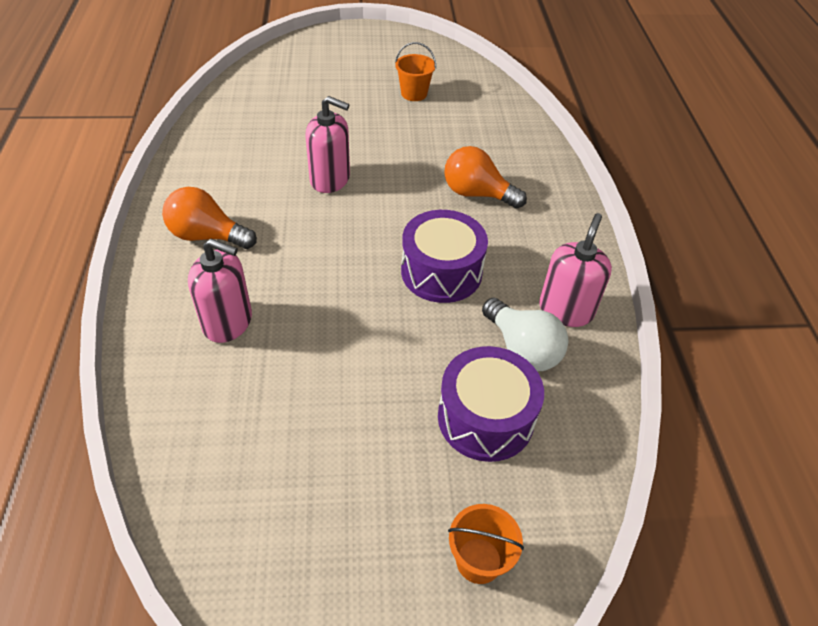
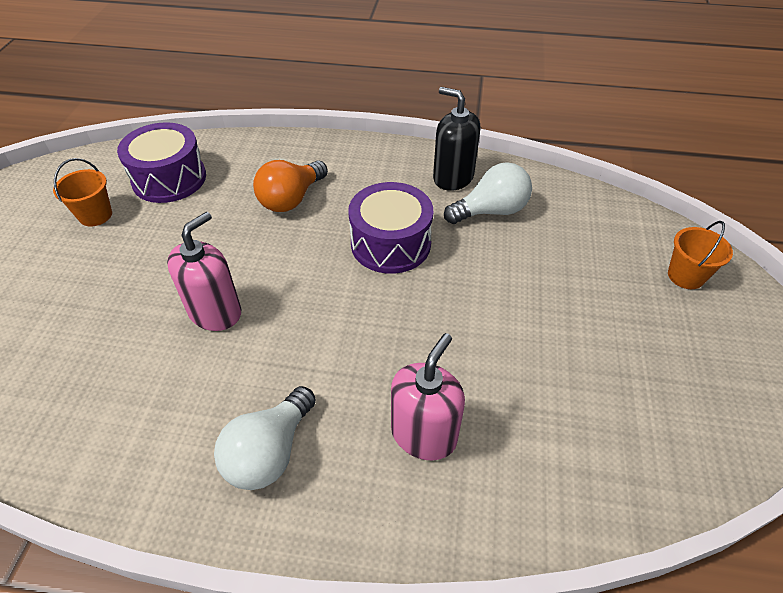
camera: 75 degrees left, 0 degrees up
(207, 236) = (269, 452): orange light bulb -> white light bulb
(485, 418) = (559, 247): purple drum -> purple drum (169, 179)
(566, 310) = (453, 177): pink soap dispenser -> black soap dispenser

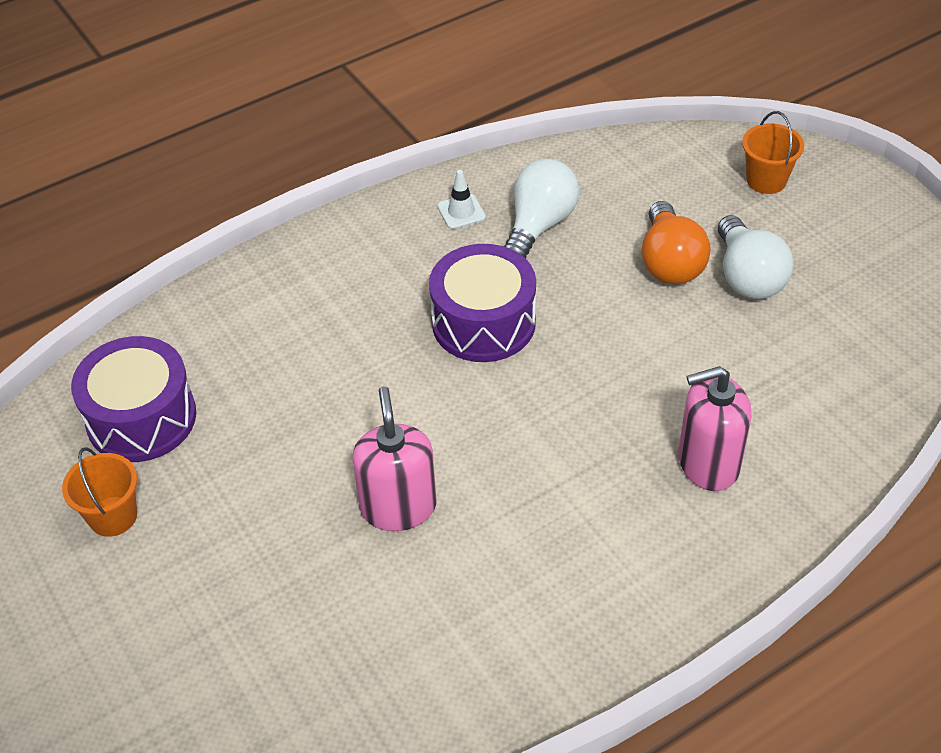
camera: 40 degrees left, 0 degrees up
(269, 452) = (606, 573): white light bulb -> white light bulb (748, 277)
(291, 199) = (320, 346): orange light bulb -> orange light bulb (670, 262)
(424, 434) = (708, 463): pink soap dispenser -> pink soap dispenser turned 90 degrees counterclockwise
(453, 177) = (461, 212): black soap dispenser -> white traffic cone

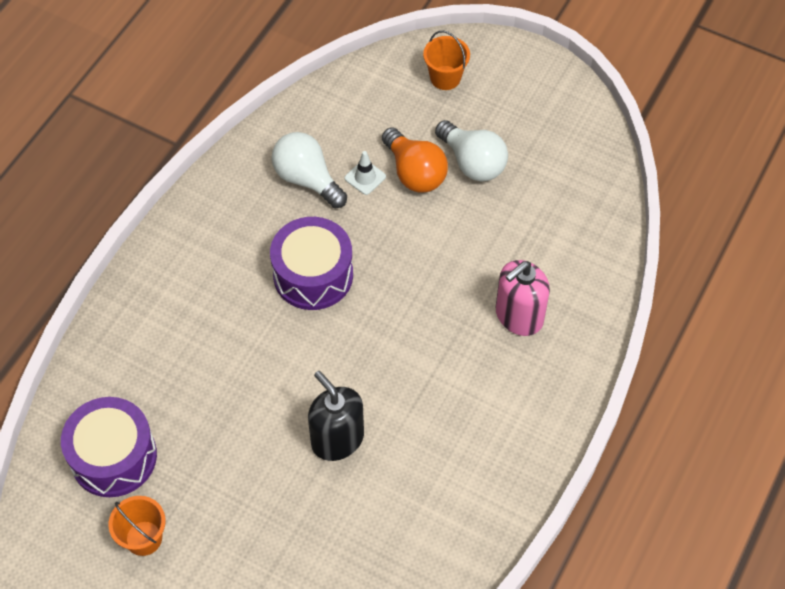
camera: 30 degrees left, 10 degrees up
(398, 507) = (337, 439): pink soap dispenser -> black soap dispenser
(461, 212) = (244, 191): white traffic cone -> white traffic cone (365, 177)
(539, 225) = (307, 179): white light bulb -> white light bulb turned 45 degrees counterclockwise

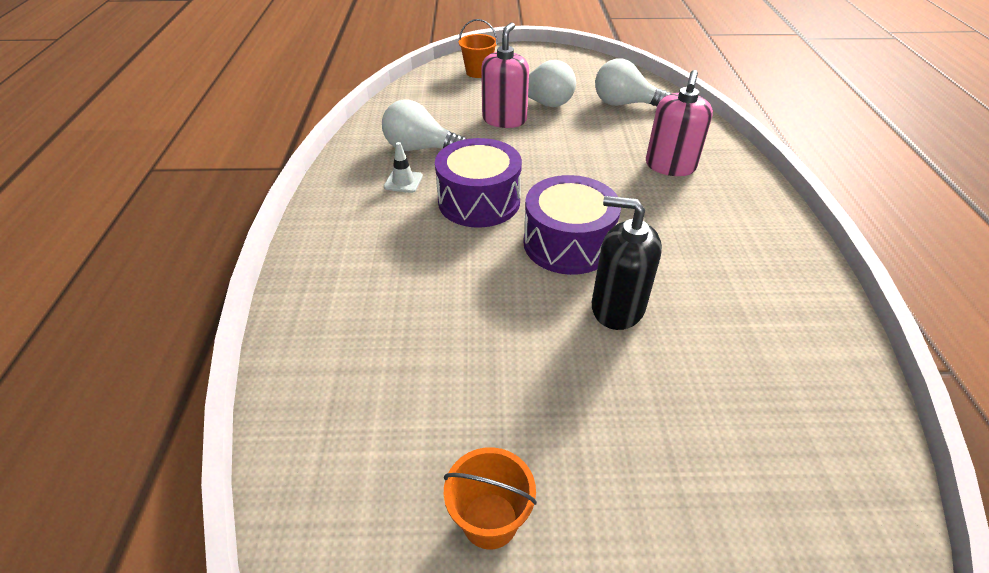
camera: 30 degrees left, 15 degrees down
(113, 457) = (383, 442): purple drum -> purple drum (568, 243)
(365, 177) = (468, 133): white traffic cone -> white traffic cone (403, 182)
(414, 173) = (504, 119): orange light bulb -> pink soap dispenser
(557, 205) = (624, 104): none -> white light bulb

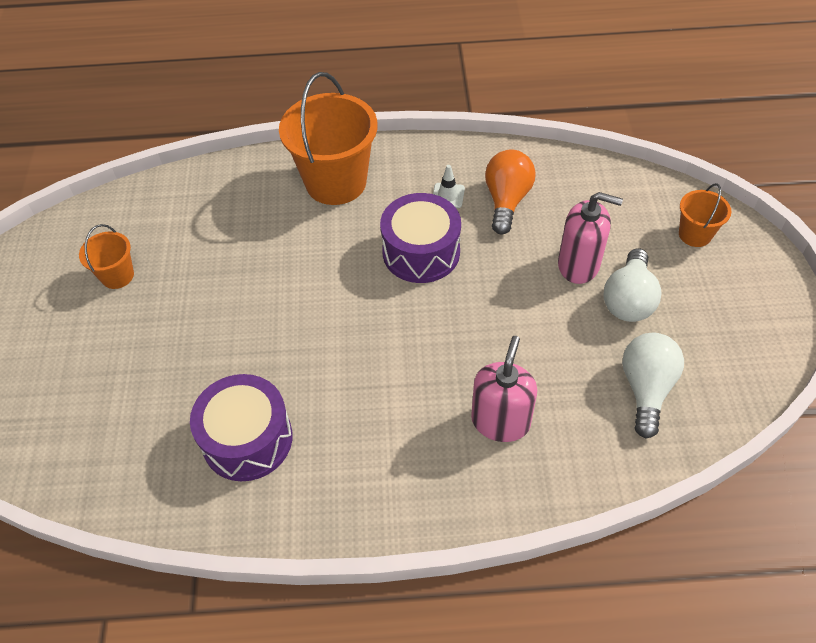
camera: 90 degrees right, 10 degrees up
(355, 263) = (336, 182): none -> orange bucket
(420, 148) = (506, 201): white light bulb -> orange light bulb
(568, 243) = (360, 319): purple drum -> purple drum (247, 439)
(617, 307) = (279, 351): black soap dispenser -> none
(670, 166) = (500, 421): pink soap dispenser -> pink soap dispenser turned 90 degrees clockwise

